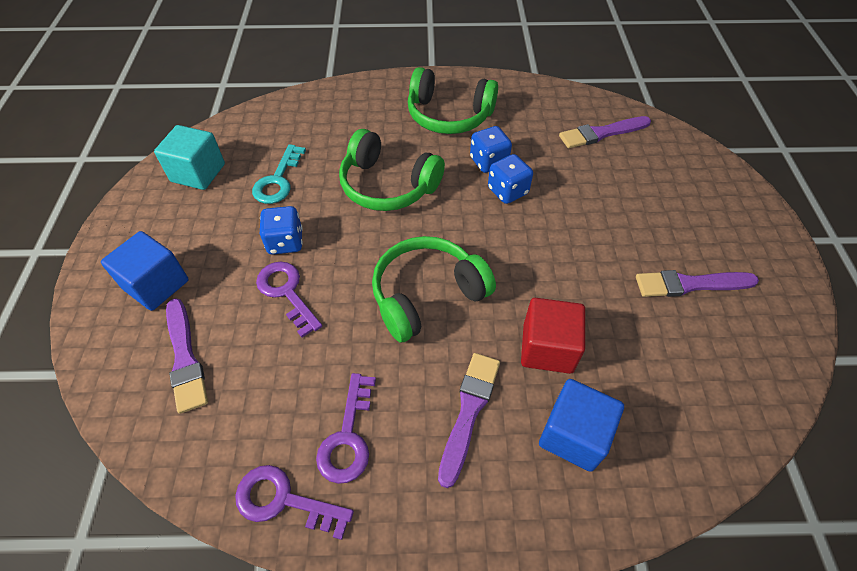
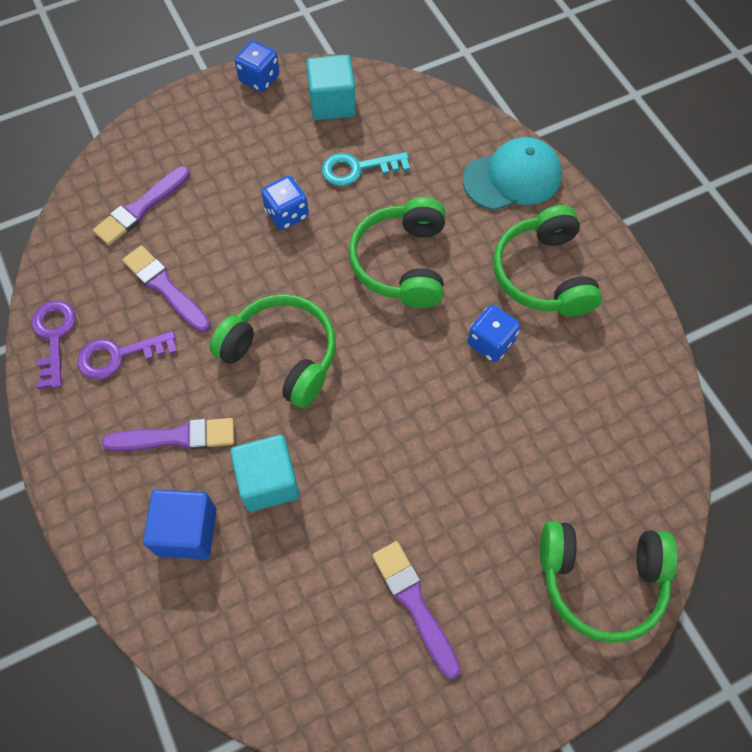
camera: 65 degrees right, 10 degrees up
(156, 285) = (198, 148): blue cube -> none
(287, 293) = (233, 244): purple key -> none
(357, 100) = (512, 177): none -> turquoise cap
(507, 191) = (455, 377): blue dice -> blue dice (259, 79)
(547, 348) = (268, 481): red cube -> turquoise cube
(601, 133) = (613, 448): purple brush -> purple brush (165, 287)
(697, 175) = (601, 580): none -> green headphones

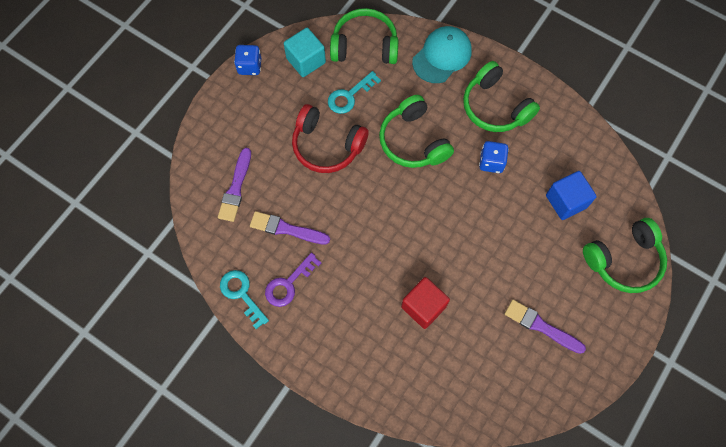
camera: 30 degrees left, 5 degrees up
(54, 337) = (242, 294): purple key -> turquoise key
(176, 437) = (355, 311): purple brush -> none
(187, 531) = (398, 359): blue cube -> blue cube (566, 201)
(268, 481) = (423, 307): turquoise cube -> red cube
(282, 355) = (382, 232): green headphones -> green headphones (364, 46)
(287, 214) = (327, 146): blue dice -> red headphones

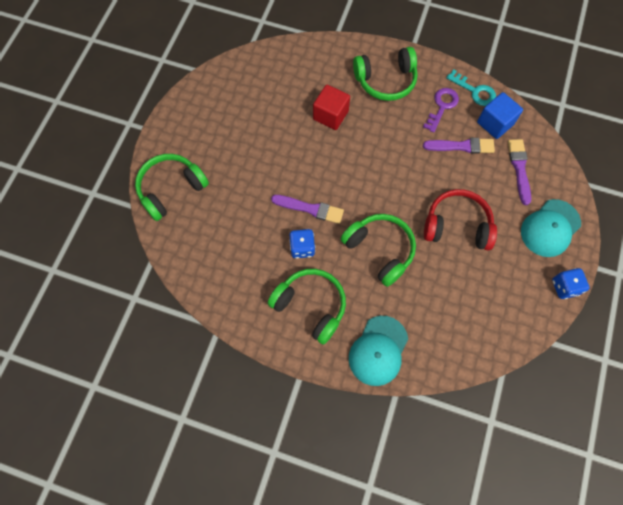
camera: 165 degrees right, 0 degrees up
(235, 121) = (550, 228): none -> turquoise cap
(306, 60) = (513, 308): turquoise cube -> none
(349, 96) = (455, 281): turquoise key -> none
(364, 46) = (461, 341): green headphones -> green headphones (386, 81)
(541, 326) = (234, 123): purple brush -> purple brush (310, 209)
(566, 201) = (227, 228): blue cube -> blue cube (495, 123)

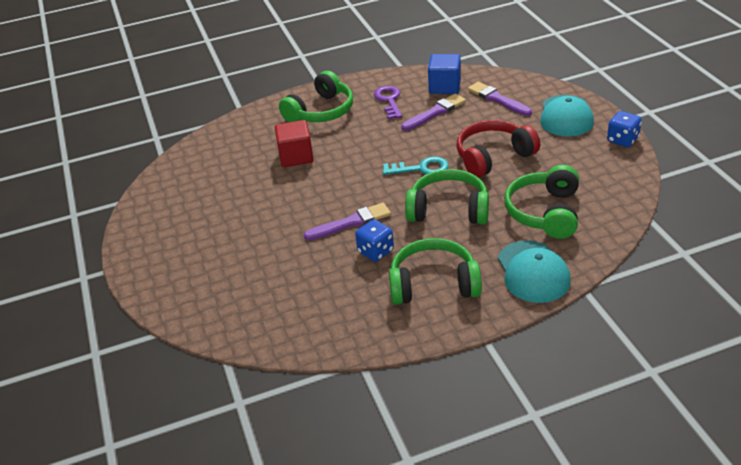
camera: 35 degrees left, 30 degrees down
(171, 189) = (188, 294): green headphones -> green headphones (545, 212)
(474, 91) = (404, 79): turquoise key -> turquoise key (421, 168)

